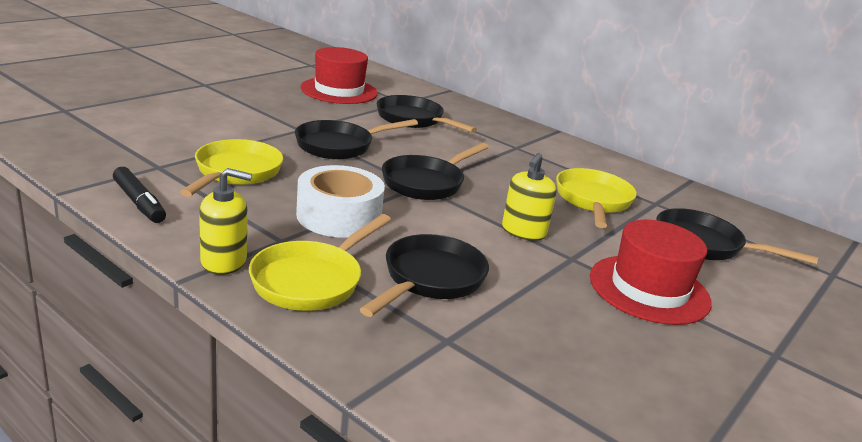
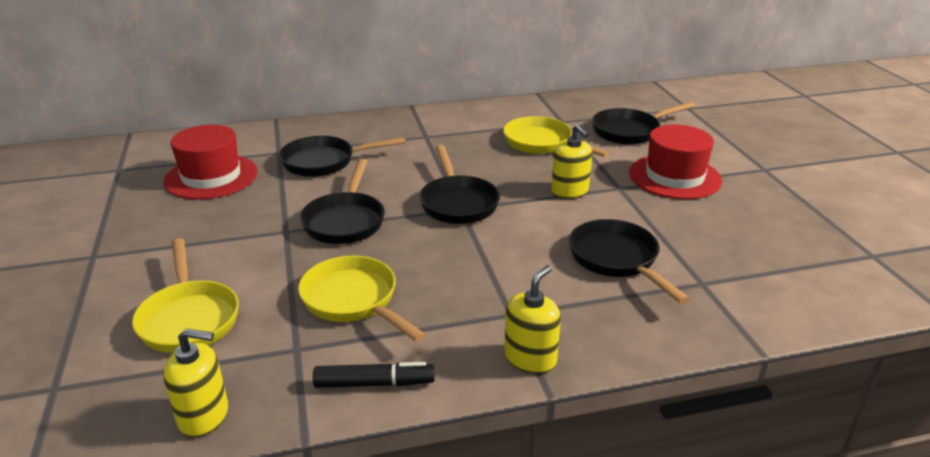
camera: 50 degrees left, 5 degrees up
(64, 156) = (204, 416): none -> yellow soap dispenser
(312, 280) = (588, 318): yellow pan -> yellow pan (189, 318)
(339, 216) = (487, 268): white tape -> none

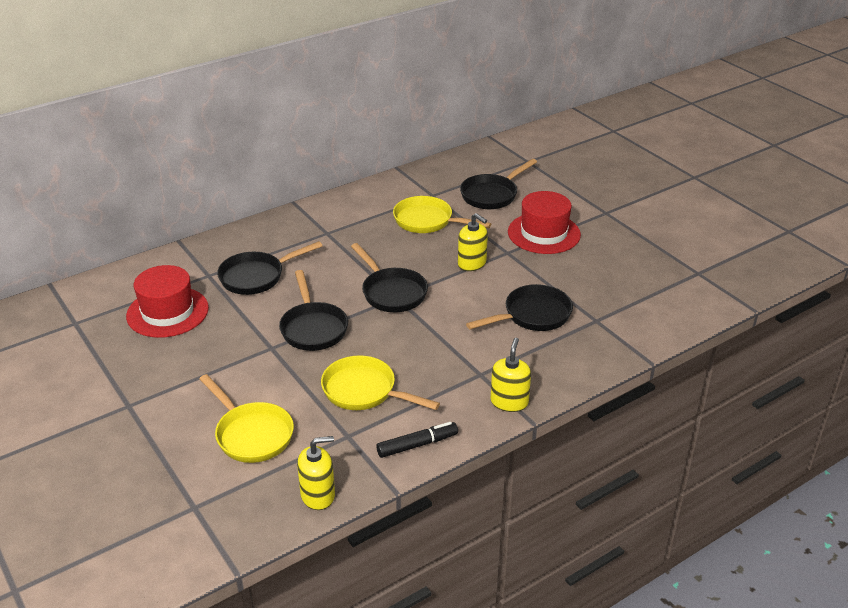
camera: 20 degrees left, 5 degrees up
(617, 260) = (532, 315): black pan -> black pan turned 105 degrees clockwise

